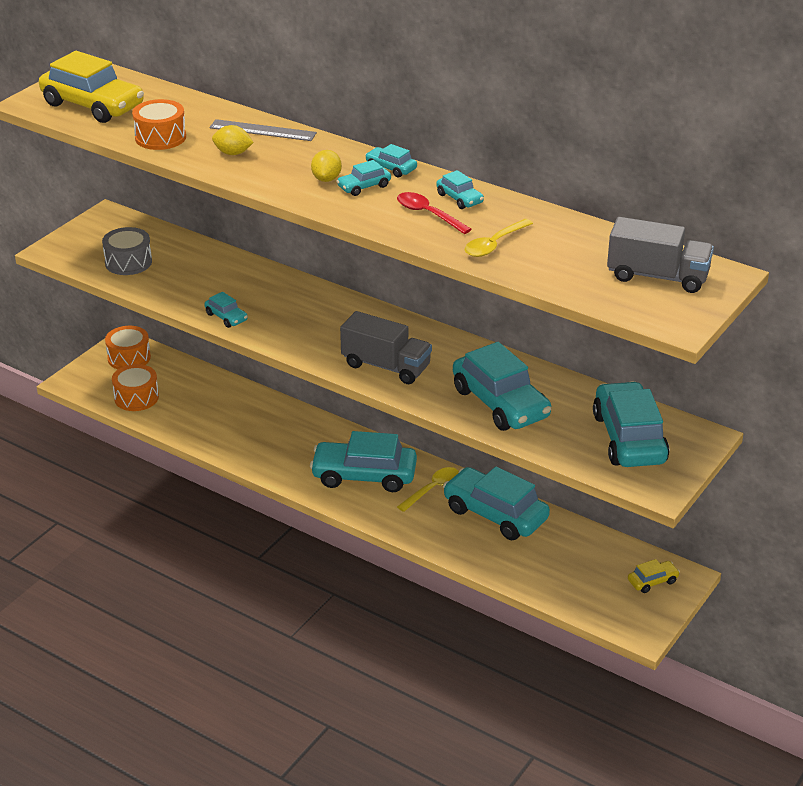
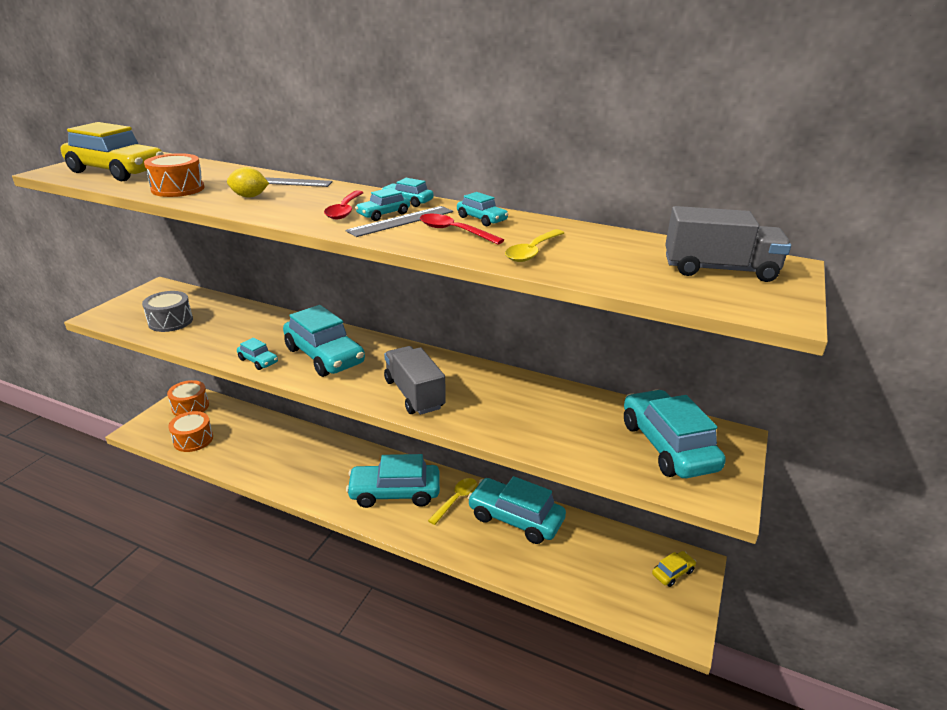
camera: 10 degrees left, 5 degrees down
(326, 179) = (345, 210): yellow lemon -> red spoon
(380, 197) = (401, 221): none -> grey ruler
(386, 366) = (414, 394): grey truck -> grey truck turned 135 degrees counterclockwise
(500, 403) = (532, 421): turquoise car -> turquoise car (324, 356)

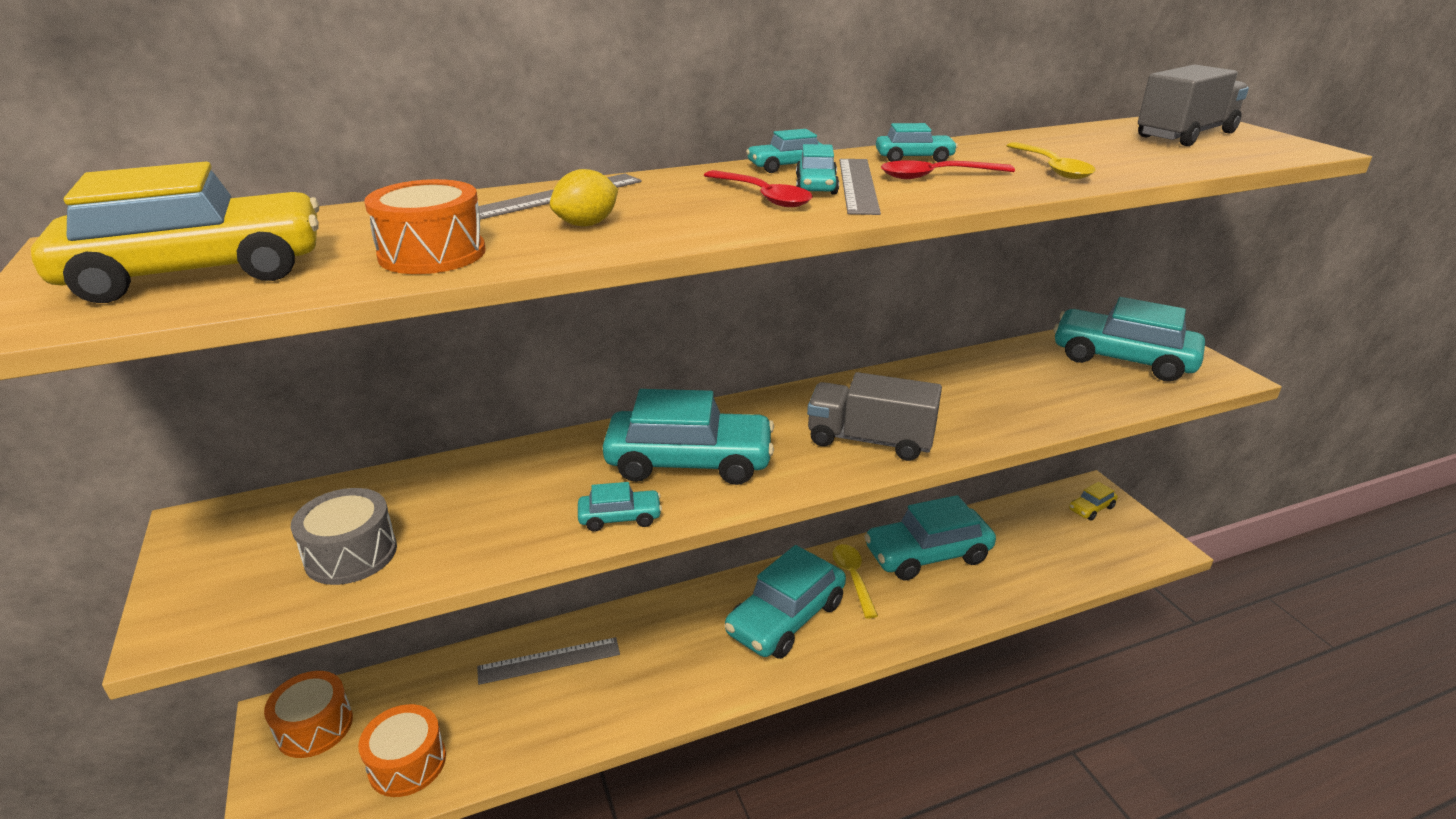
camera: 45 degrees left, 0 degrees up
(283, 438) = (549, 661): none -> grey ruler
(672, 572) = (1091, 508): yellow car -> yellow car turned 135 degrees counterclockwise

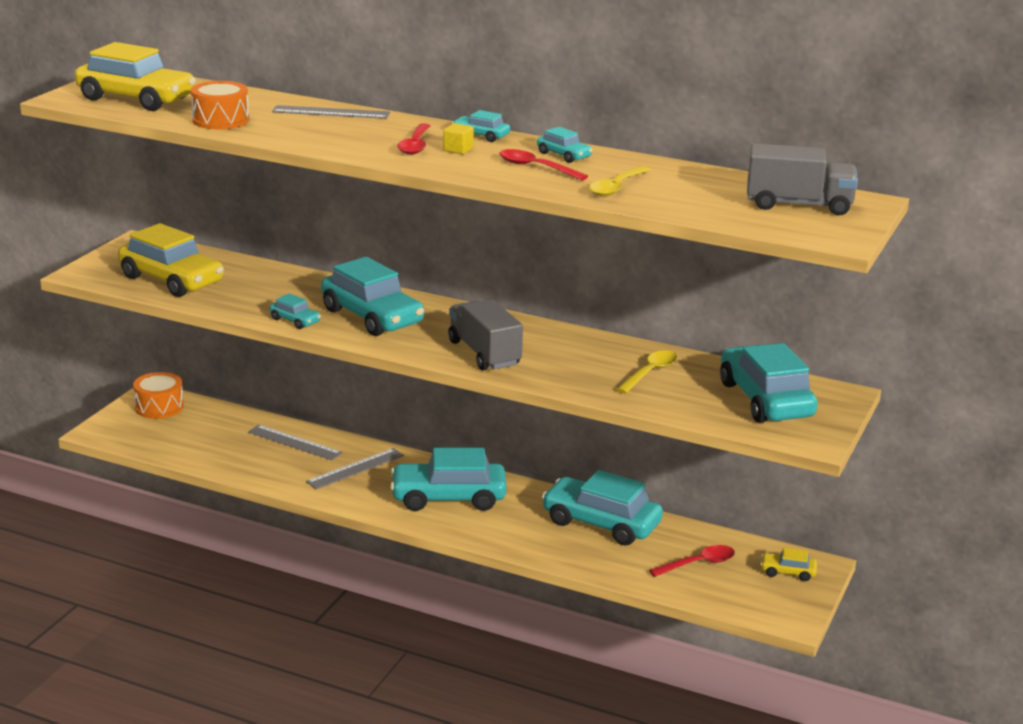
camera: 45 degrees right, 5 degrees down
(351, 554) = (172, 280): grey drum -> yellow car
(407, 763) = (176, 442): orange drum -> none
(586, 224) = (305, 129): yellow lemon -> none
(816, 186) = (458, 150): turquoise car -> yellow cube
(852, 578) = (527, 505): yellow spoon -> yellow spoon (650, 373)
(858, 185) = (479, 157): grey ruler -> grey ruler (355, 468)
(1041, 543) = (698, 564): none -> red spoon

